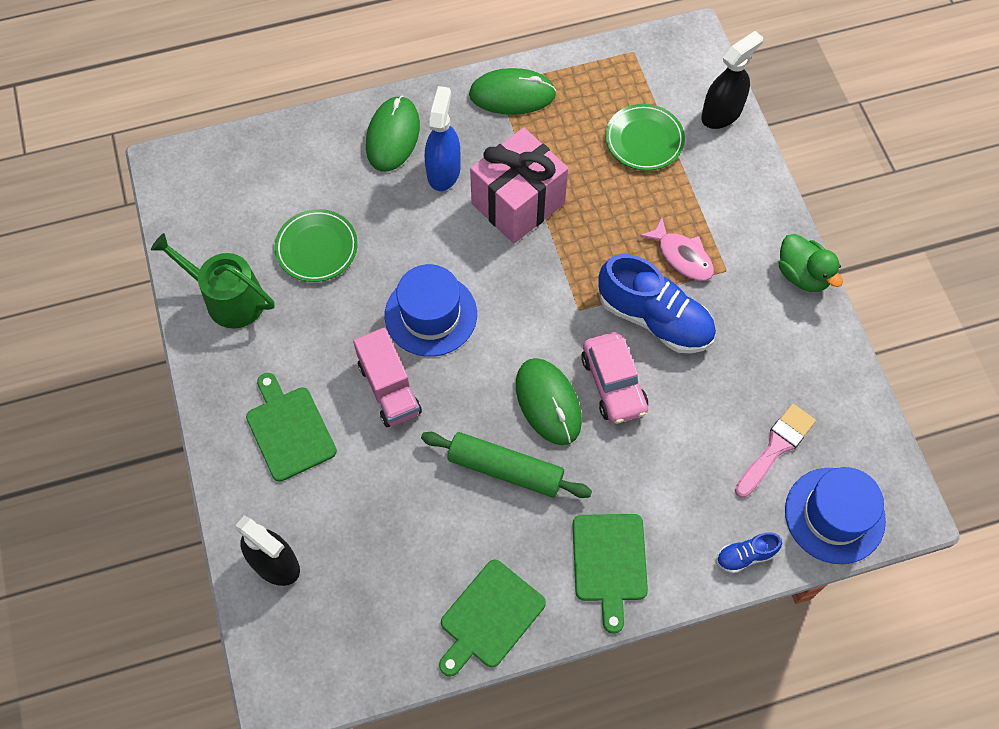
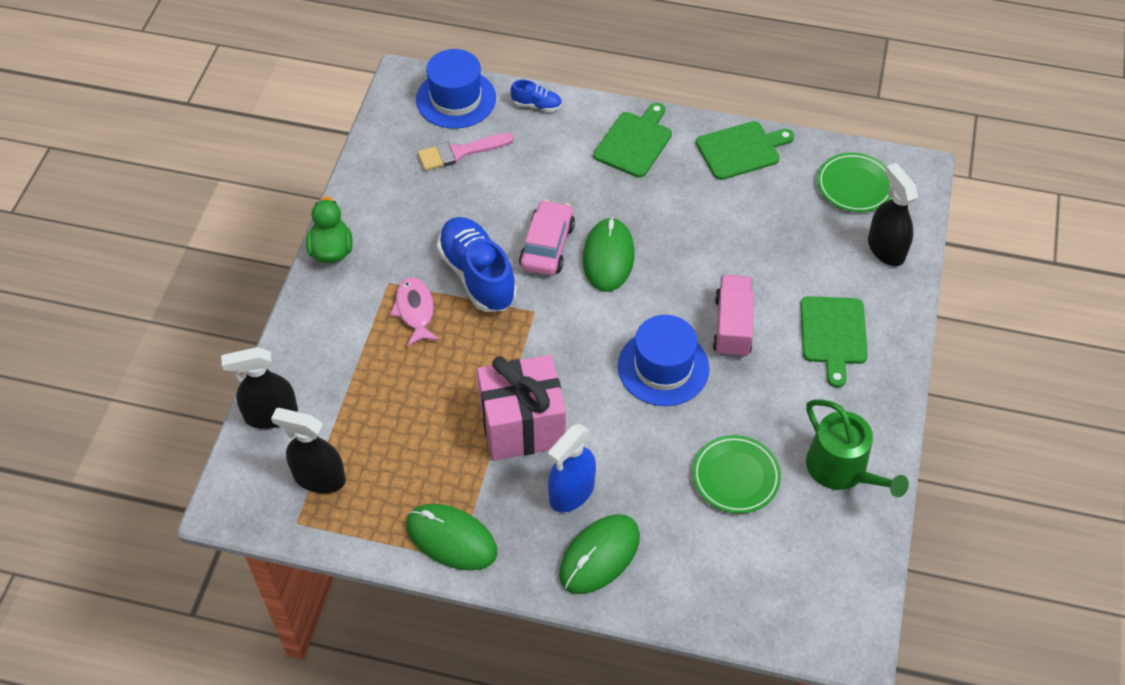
camera: 150 degrees left, 10 degrees down
(505, 469) = (672, 229): green rolling pin -> none
(644, 88) = (319, 477): none -> black spray bottle
(644, 140) = (362, 426): green plate -> green plate (854, 185)

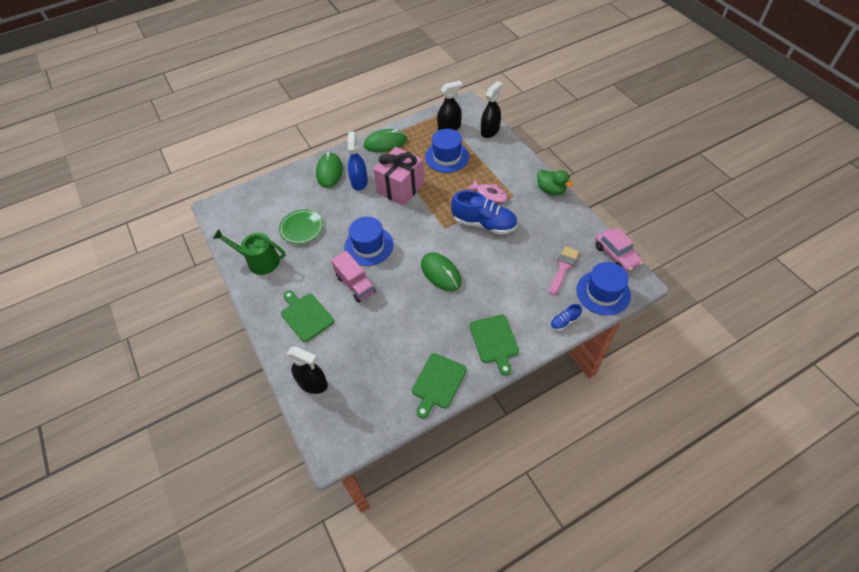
camera: 140 degrees right, 0 degrees up
(392, 423) = (447, 157): none -> blue hat
(547, 246) = (472, 257): pink car -> pink car (616, 255)
(854, 185) = (358, 411): green plate -> none

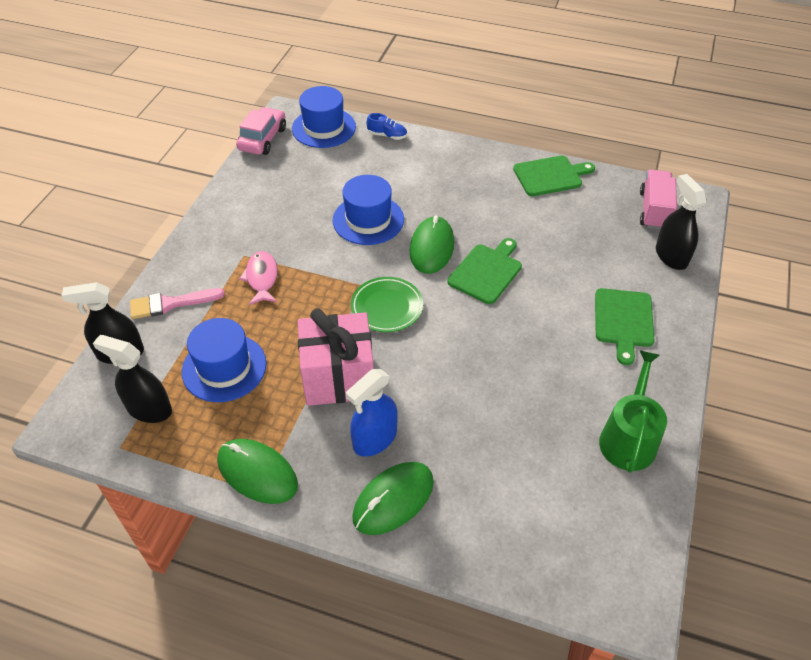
camera: 135 degrees left, 5 degrees down
(259, 261) = (628, 438): green watering can -> green watering can turned 135 degrees counterclockwise
(301, 228) = (528, 436): green plate -> green plate (387, 307)
(355, 284) = (534, 308): pink truck -> pink truck (654, 210)
(369, 246) = (470, 337): blue hat -> blue hat (368, 220)
(484, 224) = (319, 254): blue shoe -> none
(494, 341) = (463, 165): green cutting board -> green cutting board (486, 272)
(551, 190) = (202, 228): green duck -> none
(563, 268) = (320, 164): pink brush -> pink brush (170, 304)

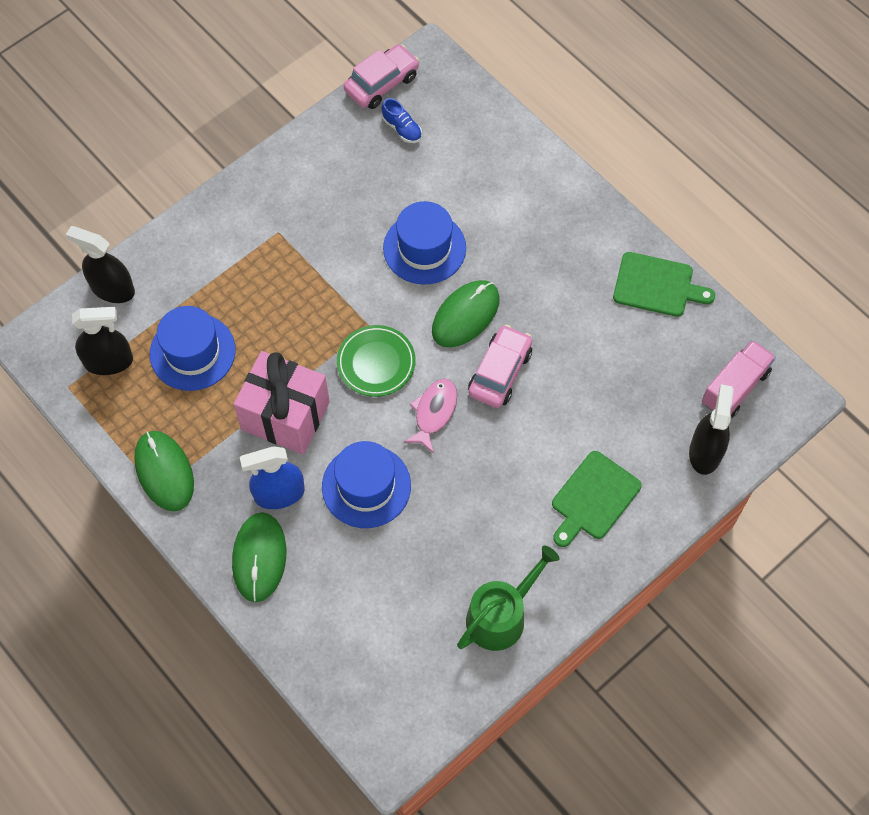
camera: 30 degrees right, 15 degrees up
(149, 409) = (109, 361): black spray bottle -> black spray bottle turned 120 degrees clockwise
(170, 304) = (182, 256): pink brush -> none
(261, 278) = (279, 268): pink fish -> pink fish (434, 412)
(324, 128) = (455, 98): blue hat -> blue hat (366, 486)
(387, 135) = (517, 142): blue shoe -> blue shoe (402, 129)
(393, 499) = (259, 557): green mouse -> green mouse turned 75 degrees counterclockwise
(486, 272) = (500, 372): green cutting board -> pink car

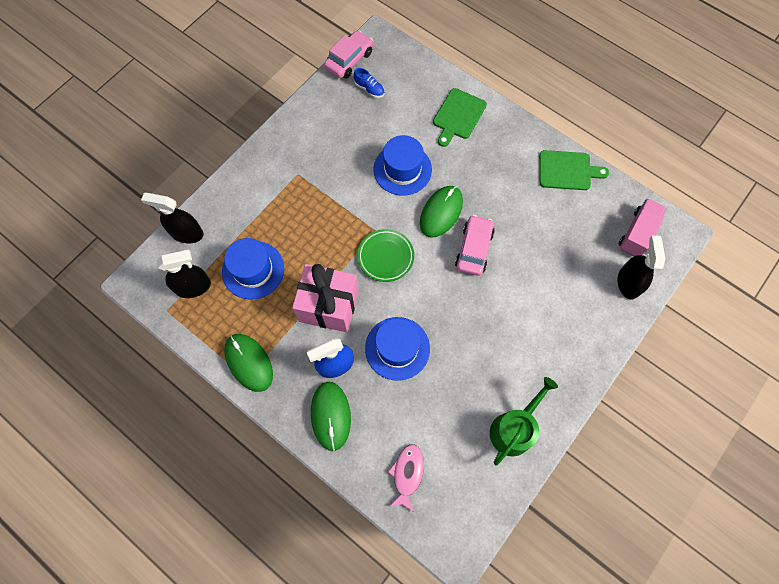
camera: 10 degrees left, 5 degrees up
(434, 412) = (434, 286): pink fish -> pink fish (407, 474)
(593, 498) = (559, 330): green cutting board -> green cutting board (458, 116)

